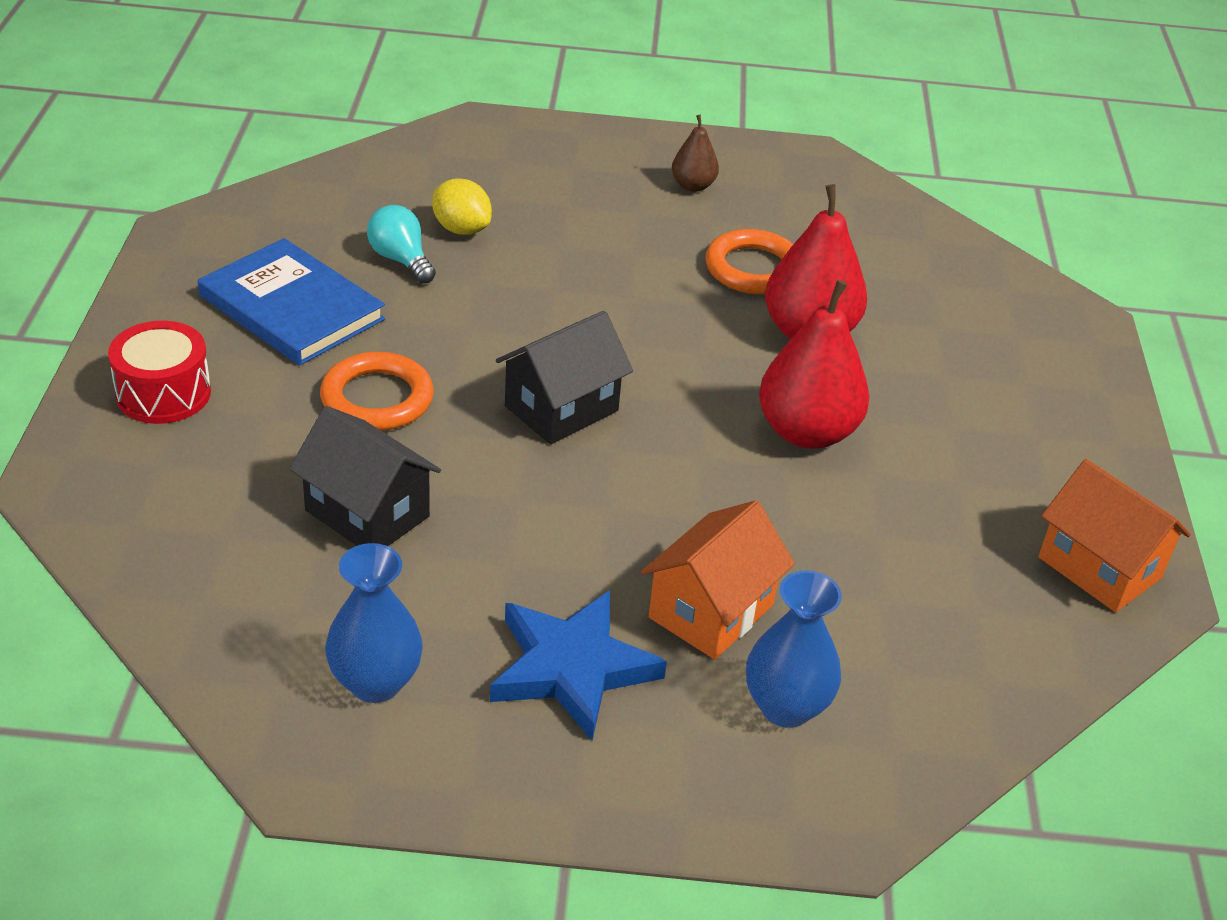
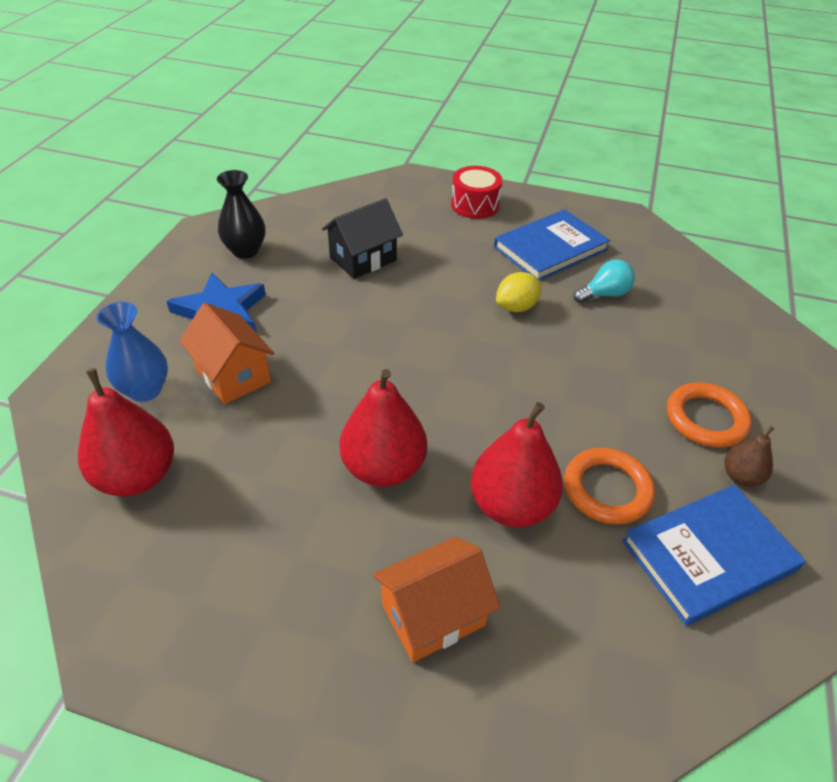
camera: 105 degrees right, 5 degrees up
(375, 682) = (245, 251): blue vase -> black vase
(377, 398) = (459, 271): orange ring -> orange ring (706, 419)
(461, 229) = (646, 325): yellow lemon -> yellow lemon (516, 307)
(561, 408) = (436, 343): black house -> none
(802, 213) = (708, 555): none -> blue book
(937, 659) = (137, 476): none -> red pear
(1099, 568) = (164, 626): orange house -> orange house (433, 615)

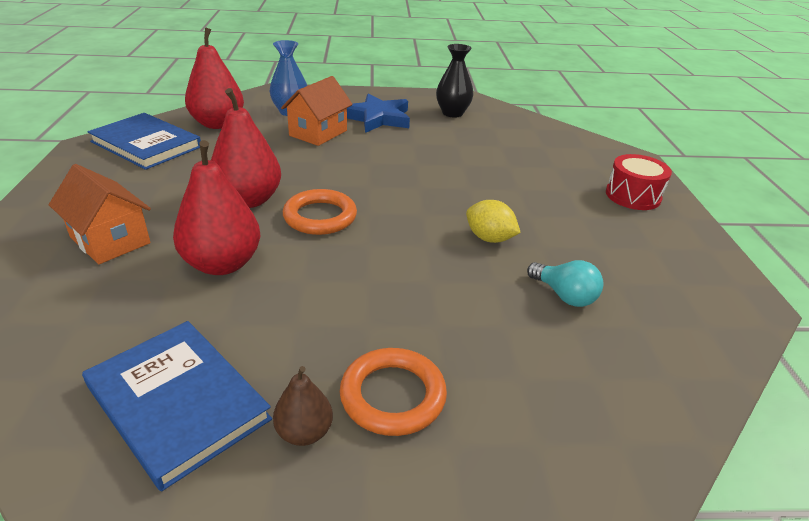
camera: 70 degrees right, 10 degrees down
(363, 259) = (487, 155): black house -> none
(550, 248) = (611, 249): blue book -> blue book (146, 144)
(607, 489) = (255, 319): orange ring -> orange ring (320, 217)

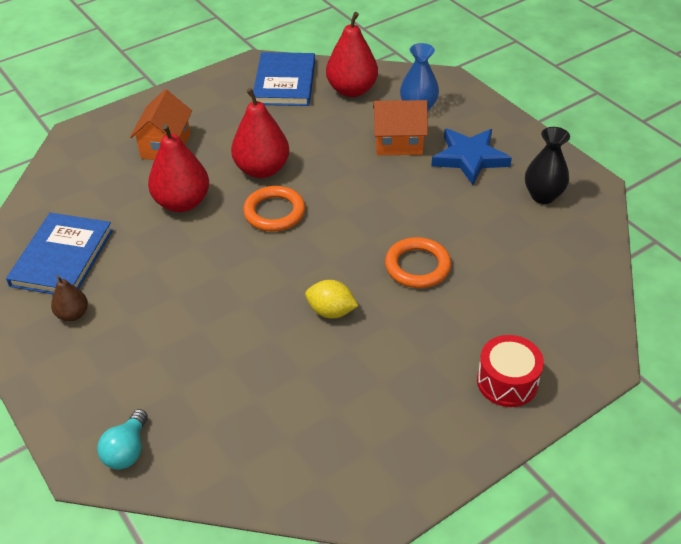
camera: 60 degrees right, 10 degrees up
(393, 395) = (122, 336): orange ring -> orange ring (417, 266)
(489, 238) = (331, 311): yellow lemon -> yellow lemon turned 75 degrees counterclockwise
(564, 296) = (289, 382): turquoise light bulb -> turquoise light bulb (127, 450)

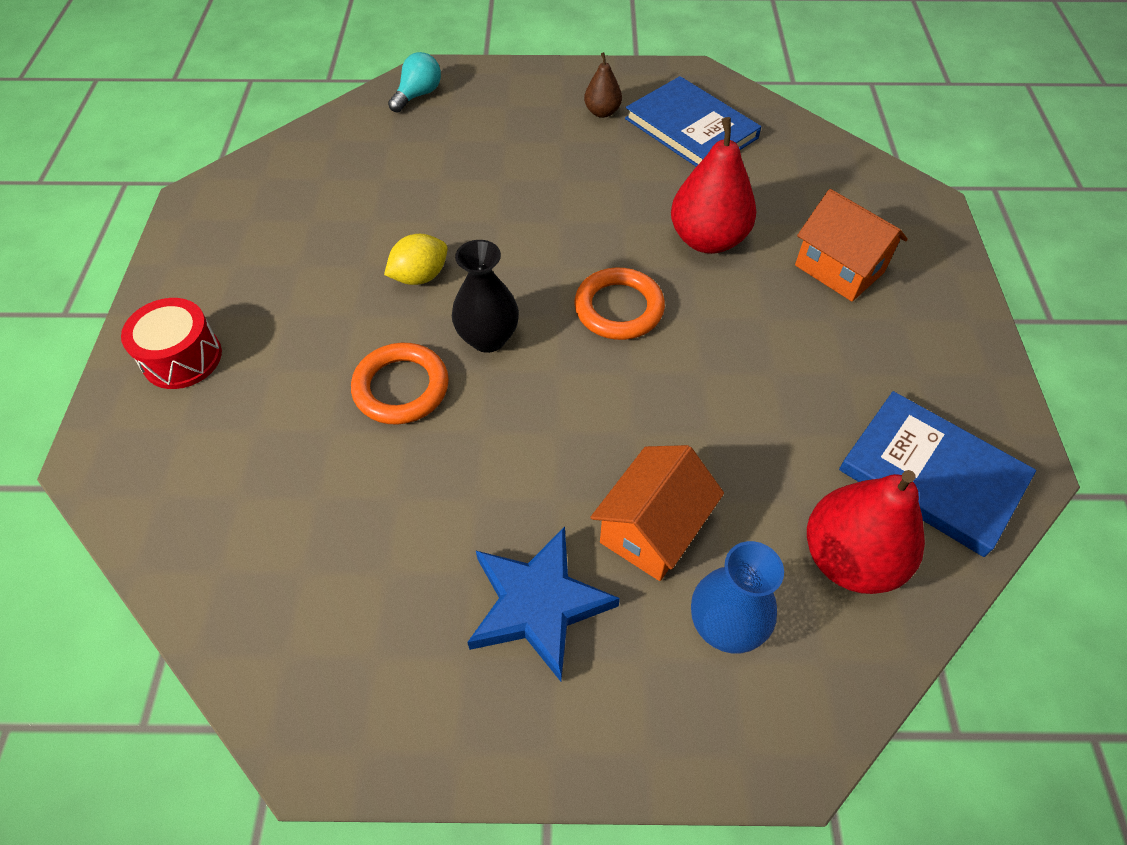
camera: 125 degrees right, 10 degrees up
(127, 450) = (418, 95): turquoise light bulb -> turquoise light bulb turned 75 degrees clockwise
(262, 169) = (715, 337): red pear -> none
(543, 196) = (369, 640): black vase -> black vase (488, 338)

